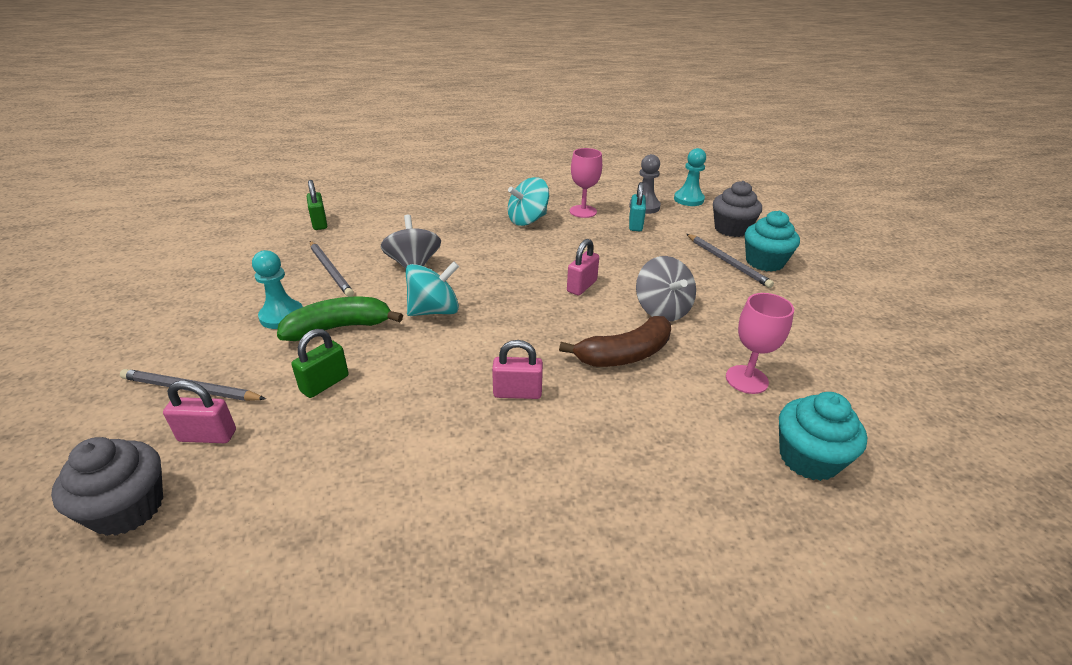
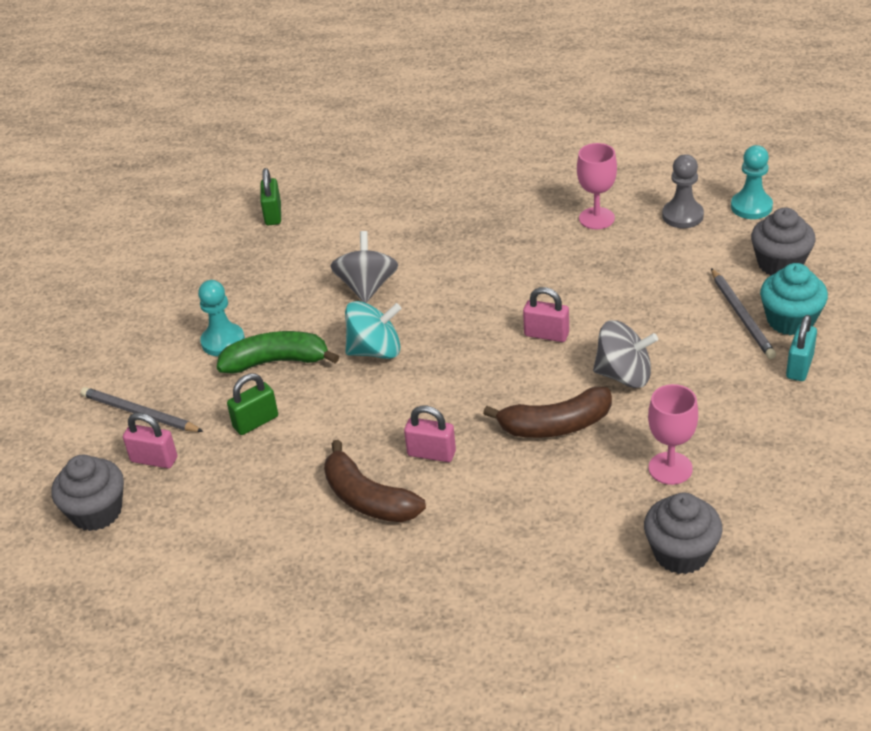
camera: 20 degrees right, 5 degrees up
(330, 270) = (277, 286): grey pencil -> none
(465, 447) = (368, 499): none -> brown banana
(527, 220) = (520, 228): turquoise spinning top -> none
(582, 286) = (546, 334): pink padlock -> pink padlock turned 60 degrees clockwise
(635, 224) = (655, 246): turquoise padlock -> turquoise padlock (799, 366)
(662, 310) = (624, 375): grey spinning top -> grey spinning top turned 75 degrees counterclockwise
(808, 458) = (681, 553): turquoise cupcake -> grey cupcake

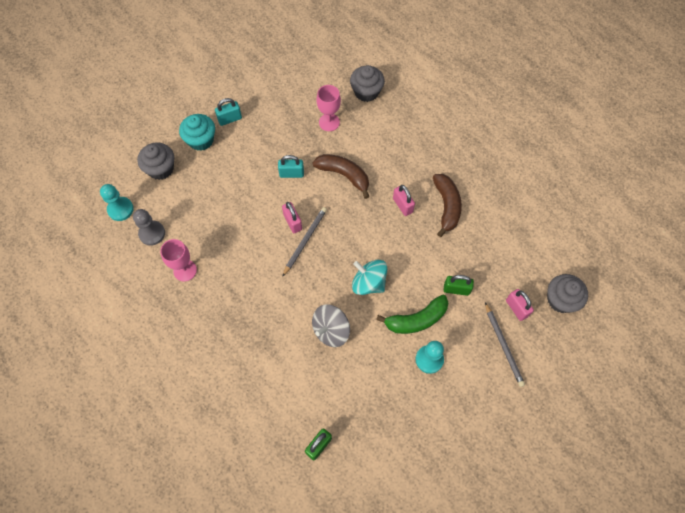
camera: 140 degrees left, 25 degrees up
(276, 361) = (416, 319): green banana -> green banana turned 60 degrees counterclockwise
(624, 375) = (291, 174): grey spinning top -> turquoise padlock
(741, 316) = (213, 159): grey pencil -> grey pencil (305, 241)

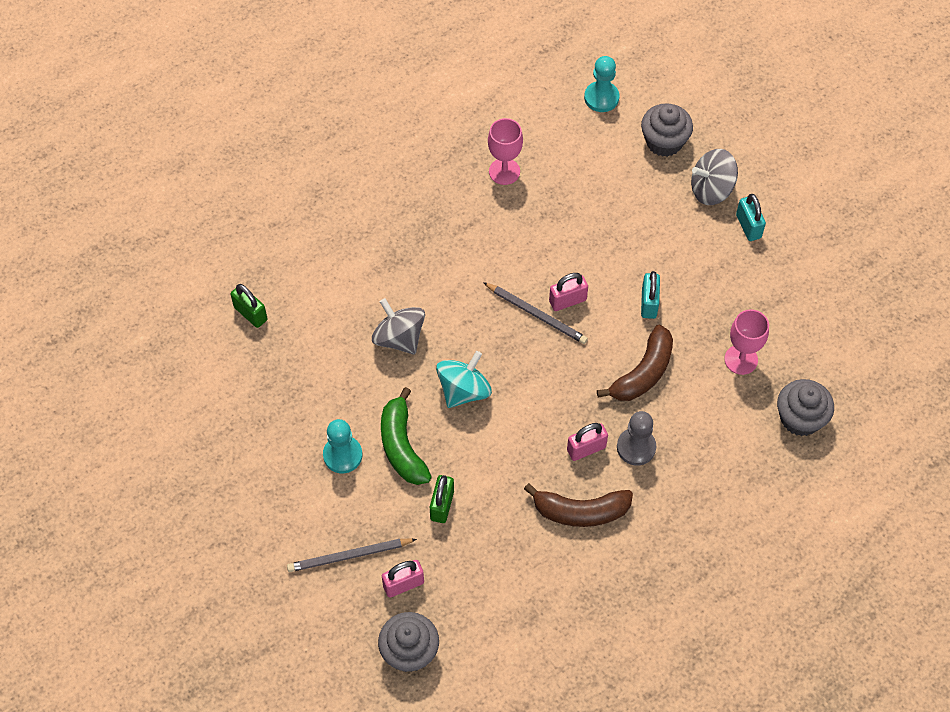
camera: 95 degrees right, 5 degrees down
(152, 233) = (562, 134): grey pawn -> grey pawn (636, 447)
(201, 140) = (711, 189): turquoise cupcake -> grey spinning top

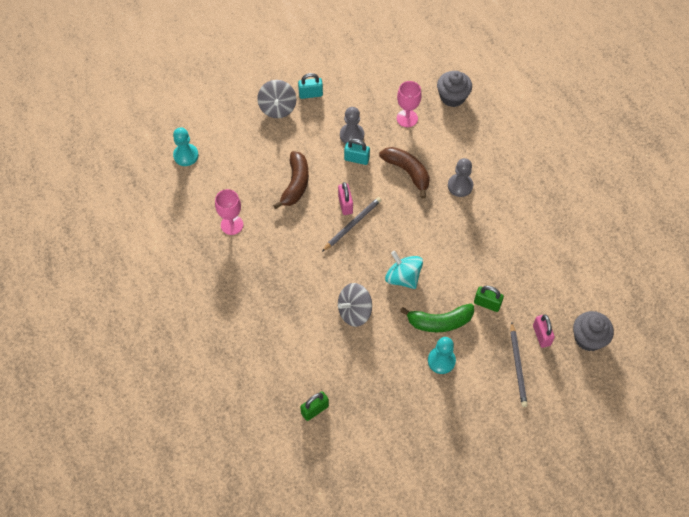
camera: 80 degrees left, 0 degrees up
(580, 511) = (501, 224): brown banana -> brown banana (295, 184)
(586, 449) = (457, 213): pink padlock -> none
(664, 142) = (233, 126): grey cupcake -> none
(689, 291) = (352, 135): none -> grey pawn

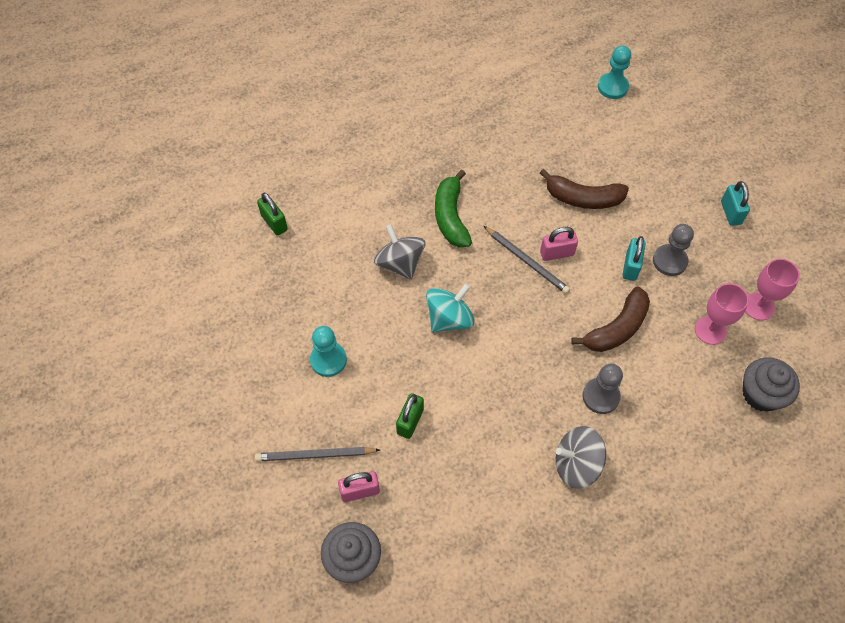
camera: 90 degrees right, 0 degrees up
(232, 225) = (518, 135): pink goblet -> pink goblet (758, 306)
(277, 108) = (700, 176): grey spinning top -> grey spinning top (576, 464)
(440, 322) = (383, 360): green banana -> green banana (451, 217)

